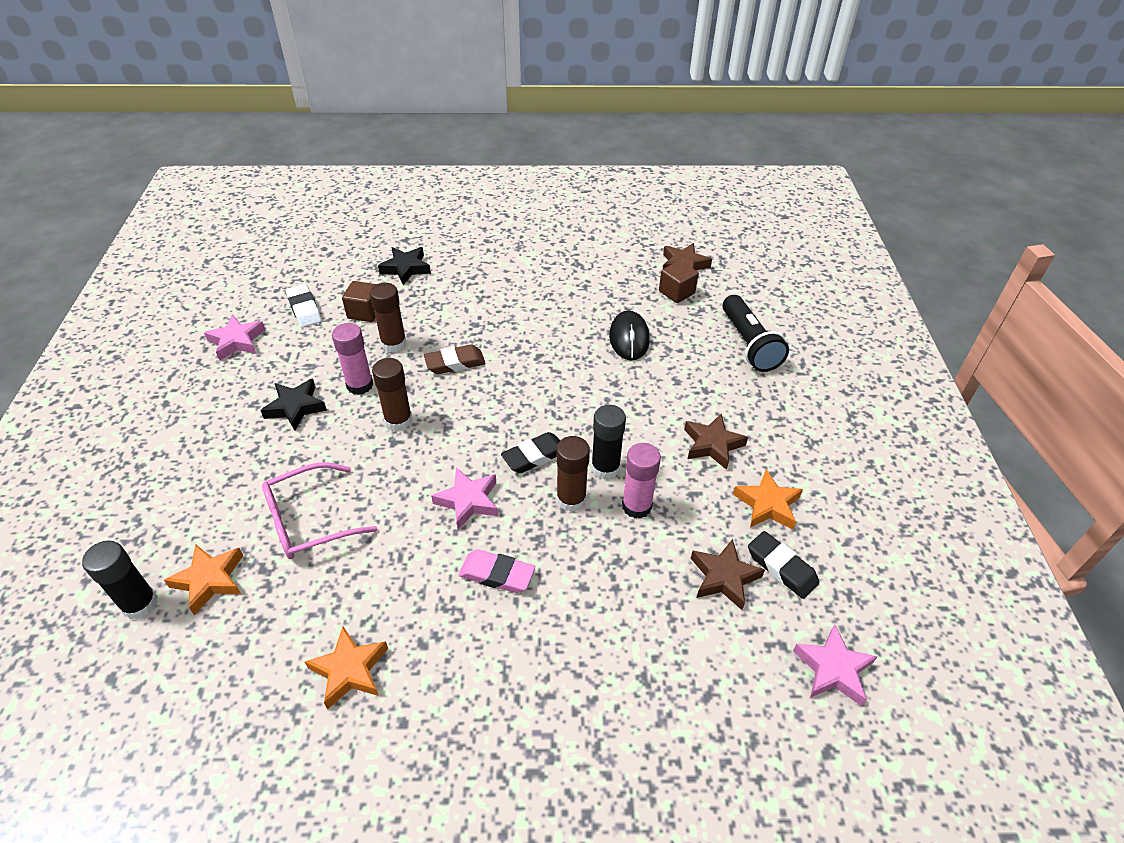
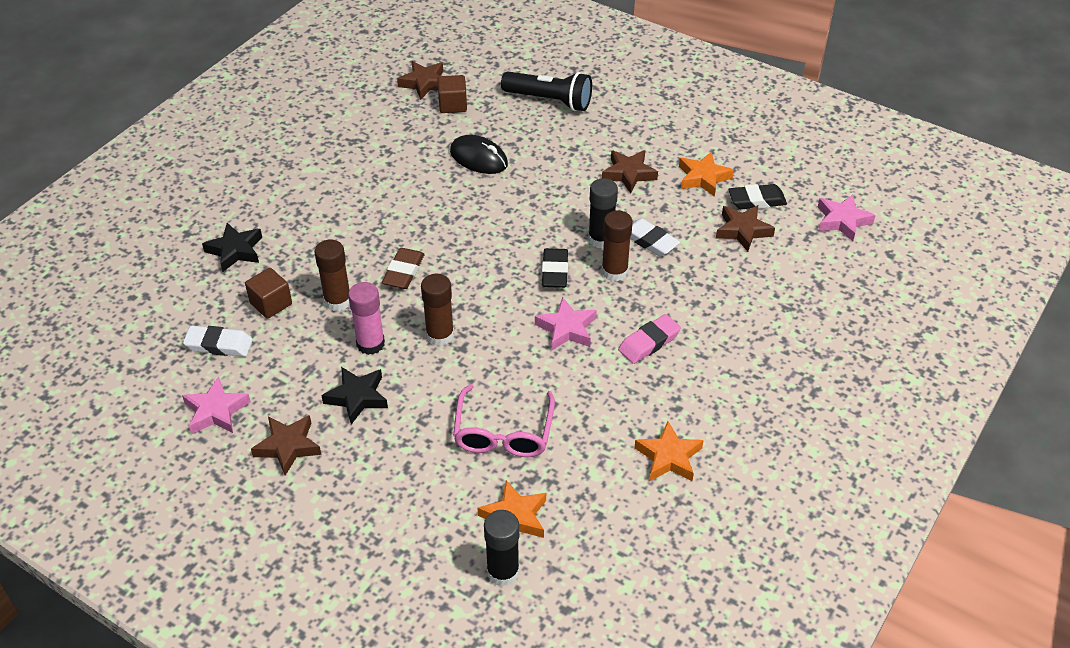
camera: 55 degrees left, 0 degrees up
(221, 396) = (288, 447): none -> brown star
(636, 506) = (650, 241): pink glue stick -> white eraser

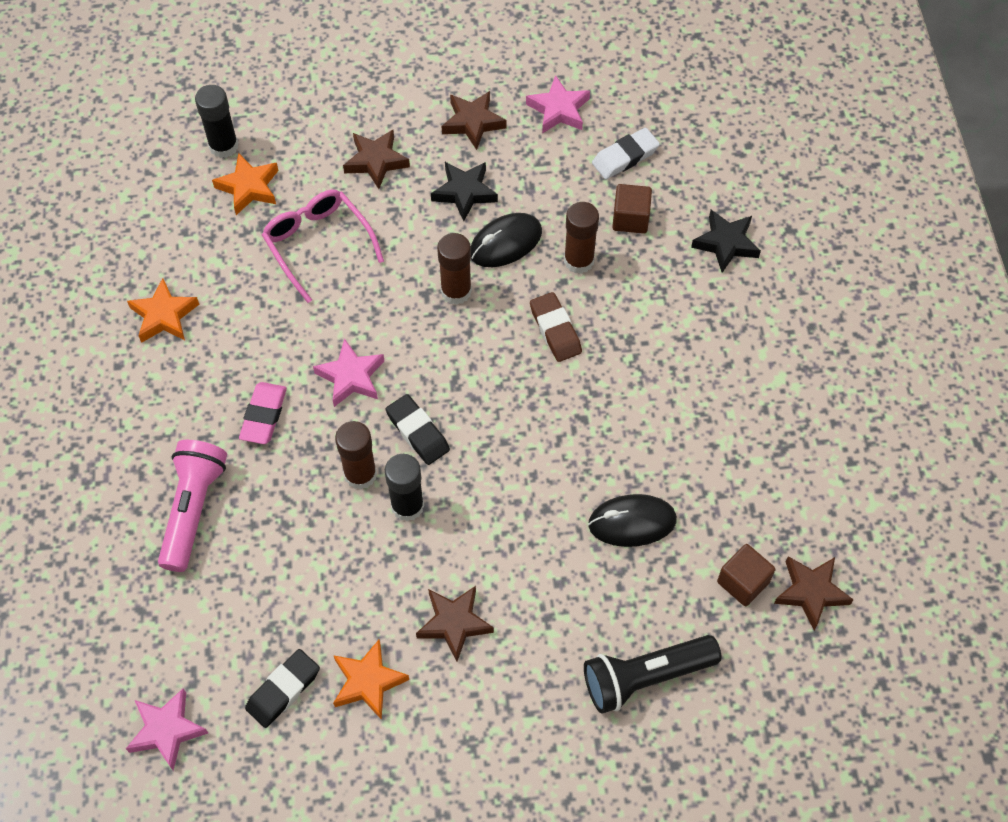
camera: 140 degrees right, 15 degrees up
(370, 344) = (505, 243): pink glue stick -> black mouse
(650, 241) = (356, 541): white eraser -> none
(743, 231) = (268, 630): brown star -> brown star (376, 161)
(743, 318) = (193, 509): none -> pink flashlight

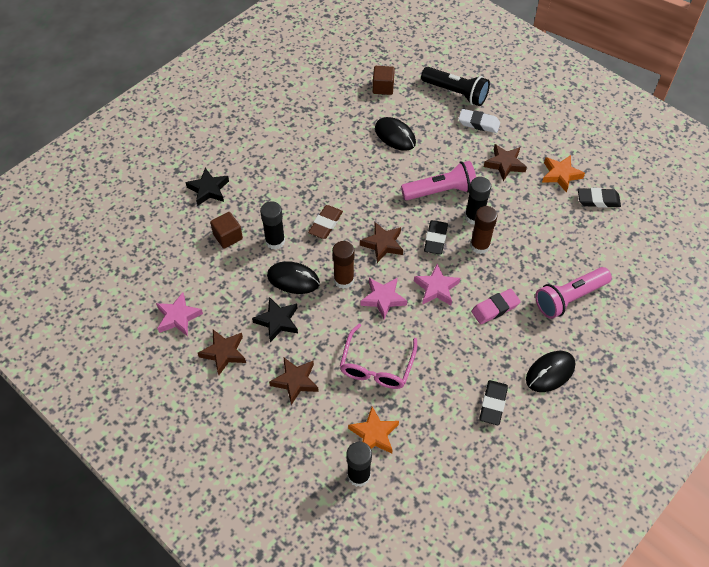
camera: 130 degrees left, 5 degrees down
(136, 402) = (550, 372): none -> black mouse
(164, 316) = (493, 404): orange star -> black eraser
(167, 730) = (661, 226): pink star -> pink star (383, 299)
(485, 501) = (441, 191): none -> pink flashlight
(579, 261) = (275, 241): brown glue stick -> black glue stick
(625, 157) = (187, 264): white eraser -> white eraser (478, 123)
(811, 592) = (365, 66): brown star -> brown star (383, 244)

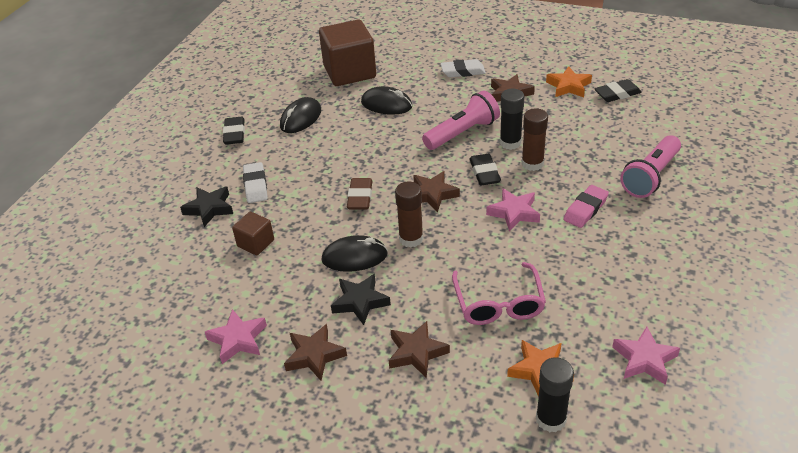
camera: 20 degrees left, 15 degrees down
(252, 181) = (255, 186): none -> white eraser
(275, 241) = (313, 230): black glue stick -> none
(383, 87) = (349, 72): brown cube -> brown cube, size x2.02
(383, 299) = (464, 241): pink star -> pink star (644, 359)
(456, 93) = (425, 56): black flashlight -> none
(493, 404) = (645, 293): black eraser -> black eraser (234, 134)
(550, 372) = (680, 244): black mouse -> black mouse (300, 118)

